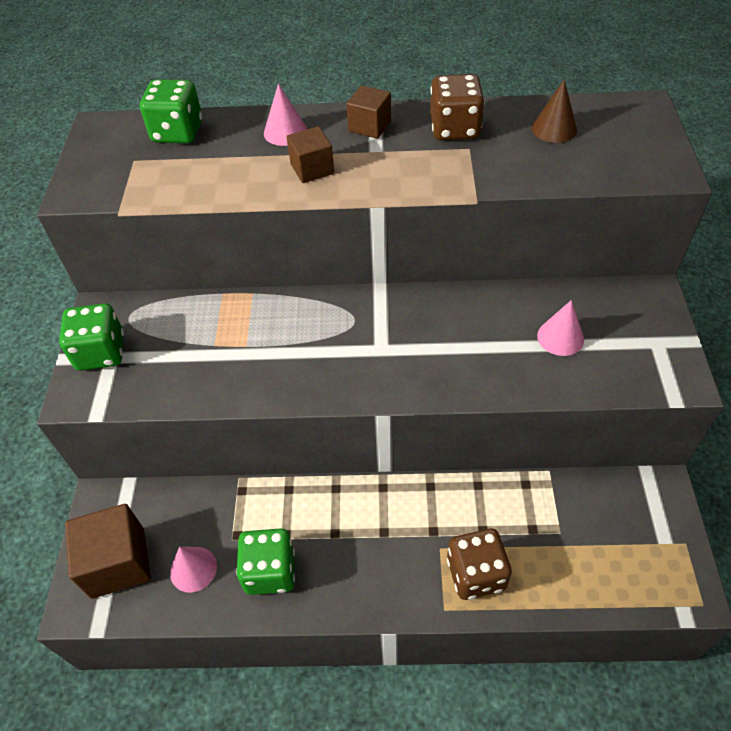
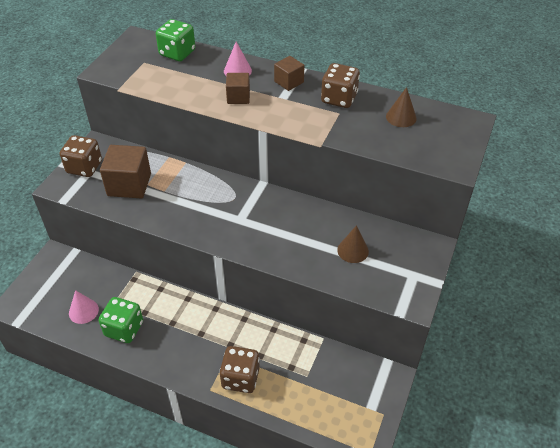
camera: 20 degrees right, 5 degrees down
(101, 352) = (84, 167): green dice -> brown dice
(118, 562) = (46, 292): brown cube -> brown cube (129, 184)
(560, 337) = (353, 250): pink cone -> brown cone

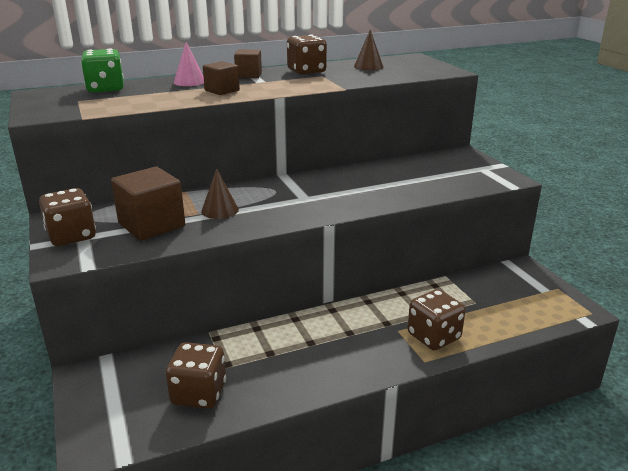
camera: 45 degrees left, 20 degrees down
(83, 311) = (199, 393): pink cone -> brown dice
(124, 329) = (269, 377): green dice -> none
(353, 250) = (422, 175): brown cone -> brown cone (220, 210)

